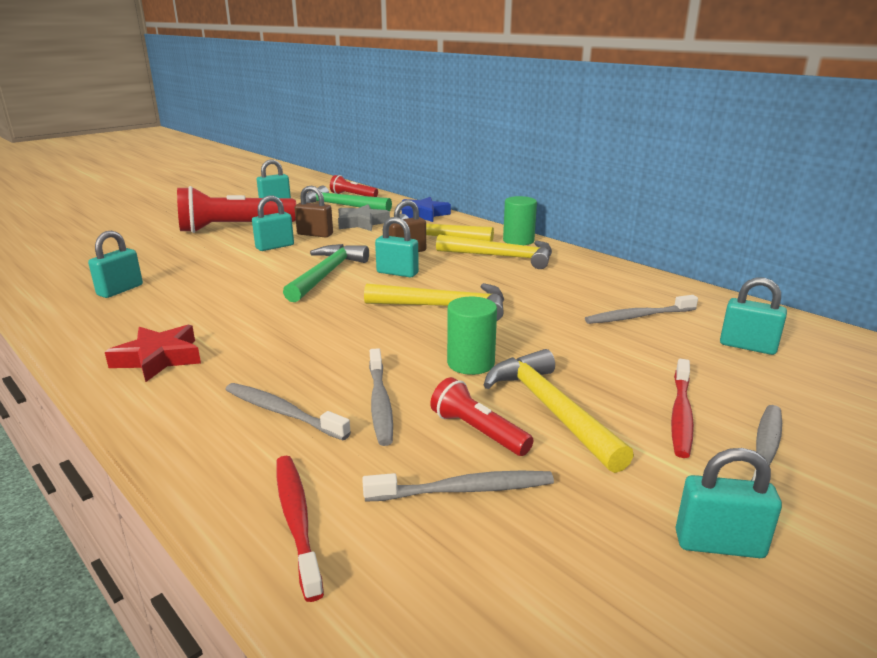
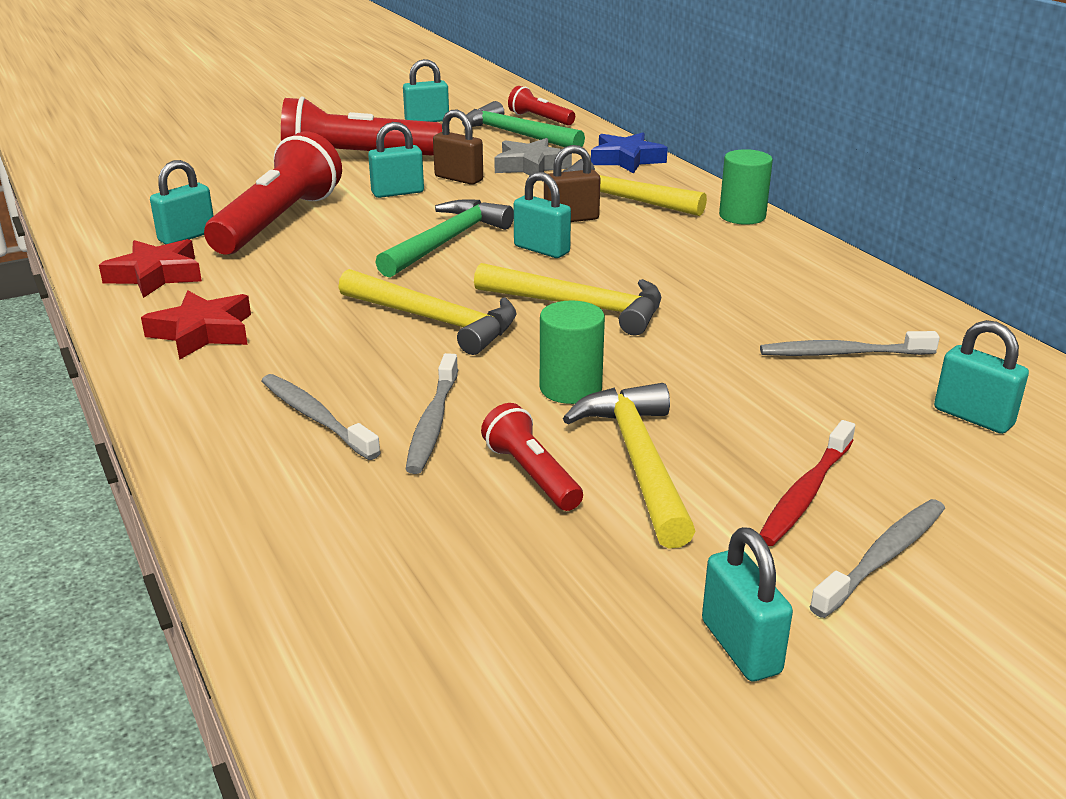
camera: 15 degrees right, 5 degrees up
(103, 320) = (156, 275): none -> red star
(191, 273) = (278, 222): none -> red flashlight
(297, 520) = (282, 537): red toothbrush -> none
(464, 490) = (478, 537): grey toothbrush -> none
(502, 257) = (702, 240): yellow hammer -> yellow hammer (435, 321)
(719, 544) = (740, 647): turquoise padlock -> turquoise padlock turned 45 degrees clockwise

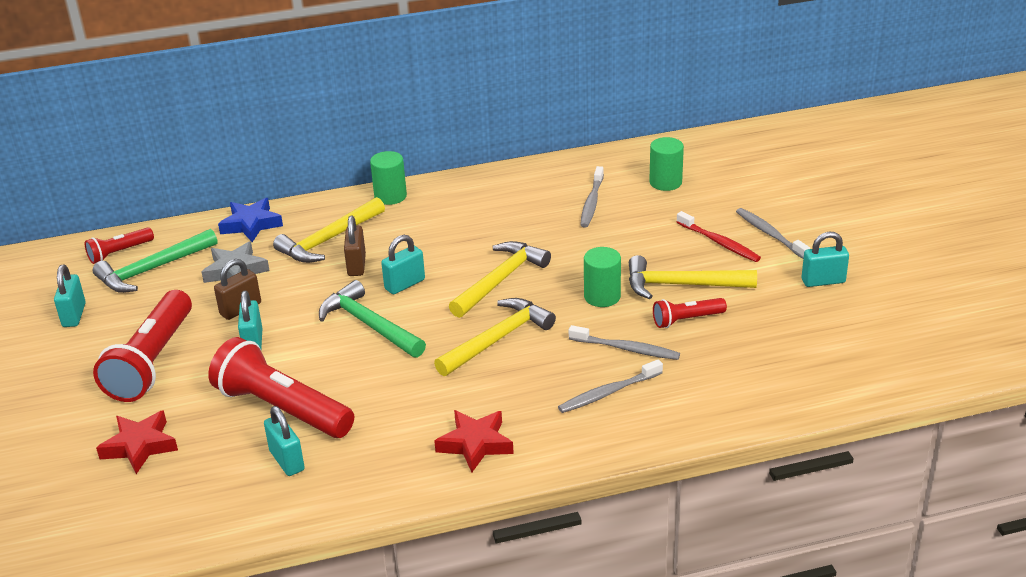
camera: 75 degrees left, 5 degrees up
(156, 275) = (362, 474): red star -> red star (140, 446)
(973, 417) = (665, 182): turquoise padlock -> green cylinder

